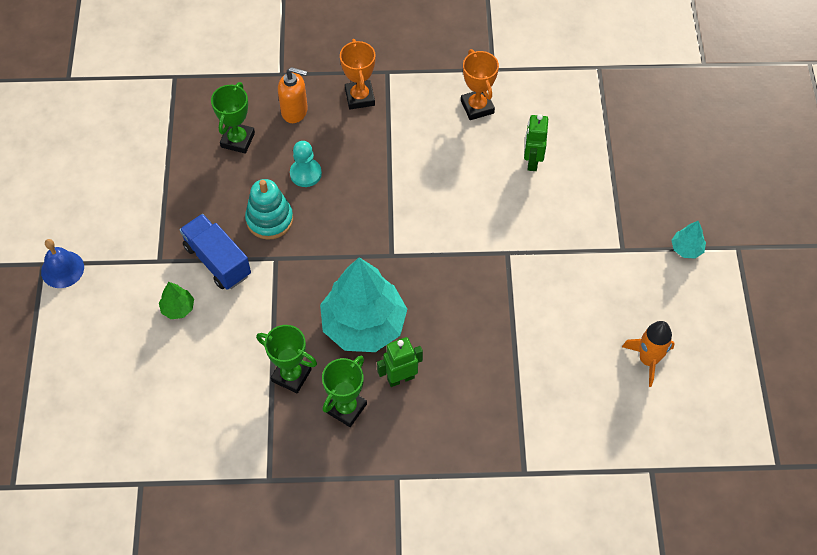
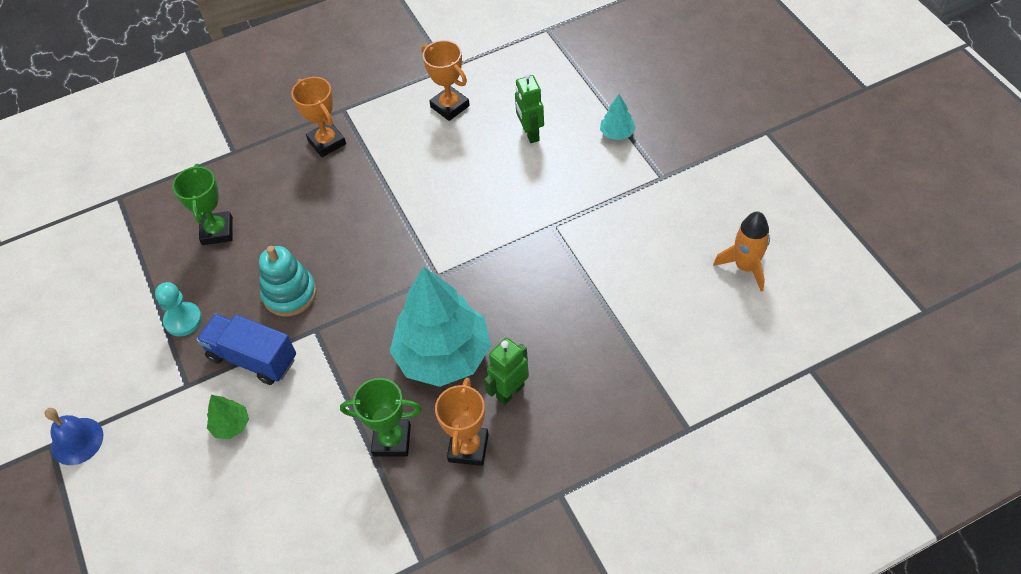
camera: 20 degrees left, 5 degrees down
(295, 111) = (265, 181): orange soap dispenser -> none
(305, 173) = (306, 234): turquoise pawn -> turquoise pawn (183, 320)
(346, 408) = (468, 448): green trophy -> orange trophy
(686, 248) = (721, 152): turquoise tree -> turquoise tree (617, 133)

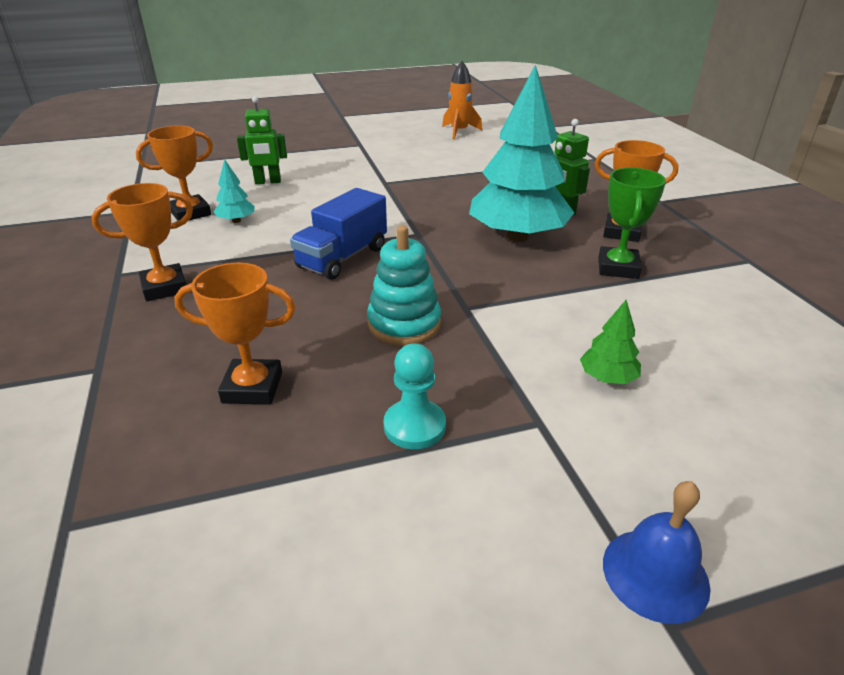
camera: 85 degrees left, 20 degrees down
(217, 231) = (252, 387): green trophy -> orange trophy
(252, 358) = (500, 357): blue truck -> blue truck (342, 258)
(617, 133) = (300, 153): turquoise tree -> turquoise tree (236, 221)

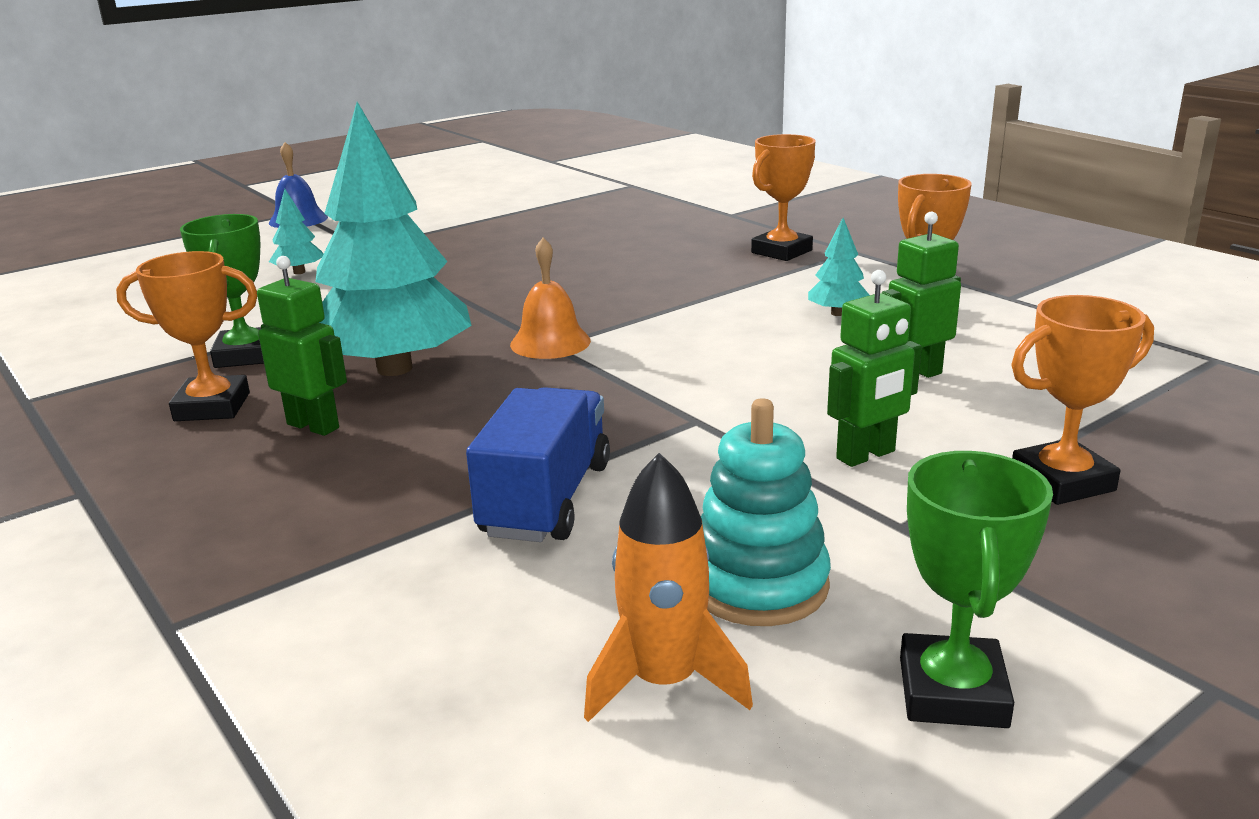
camera: 160 degrees right, 10 degrees down
(252, 387) = (597, 226): orange trophy -> orange trophy (1062, 481)
(339, 161) = (866, 455): none -> green robot
(342, 258) = (628, 303): blue truck -> blue truck (546, 499)
(396, 122) = (952, 692): none -> green trophy
(404, 324) = (503, 270): turquoise stacking toy -> turquoise stacking toy (758, 584)
(414, 426) = (457, 232): turquoise pawn -> none
(417, 236) = (550, 342): none -> orange bell
(607, 378) = (299, 272): green tree -> turquoise tree

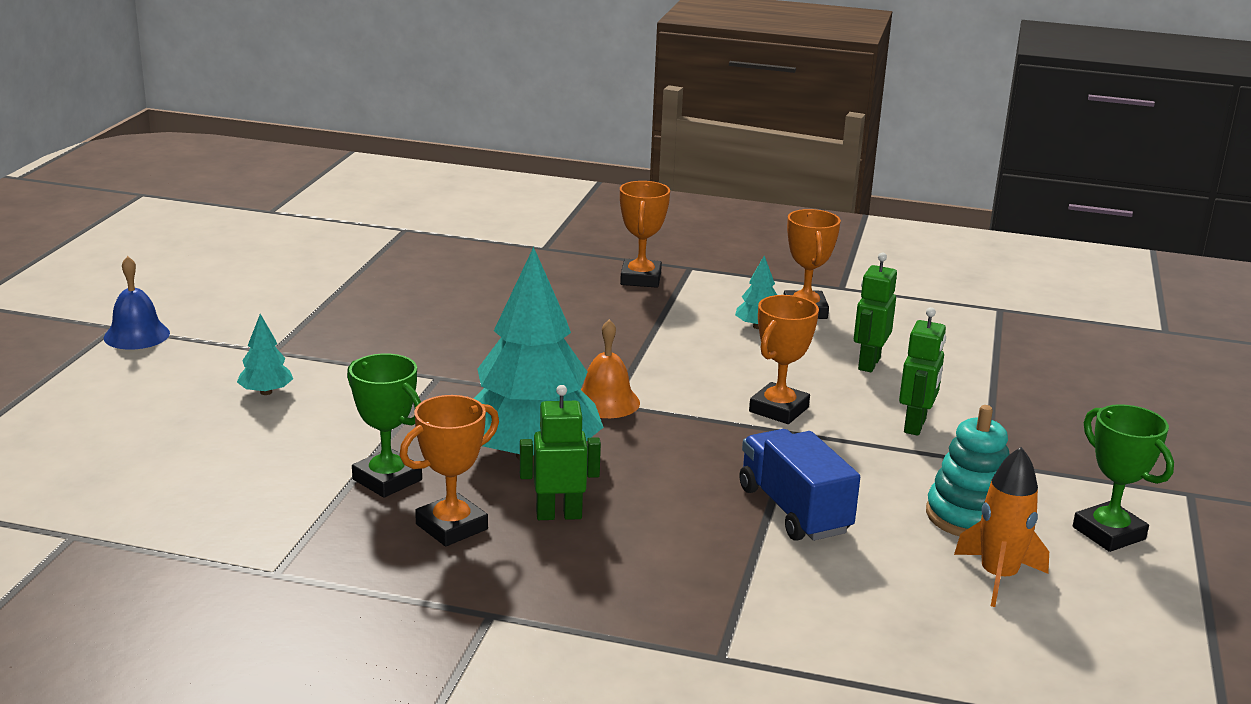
camera: 40 degrees left, 0 degrees up
(1062, 481) = (1022, 411): orange trophy -> orange trophy (779, 409)

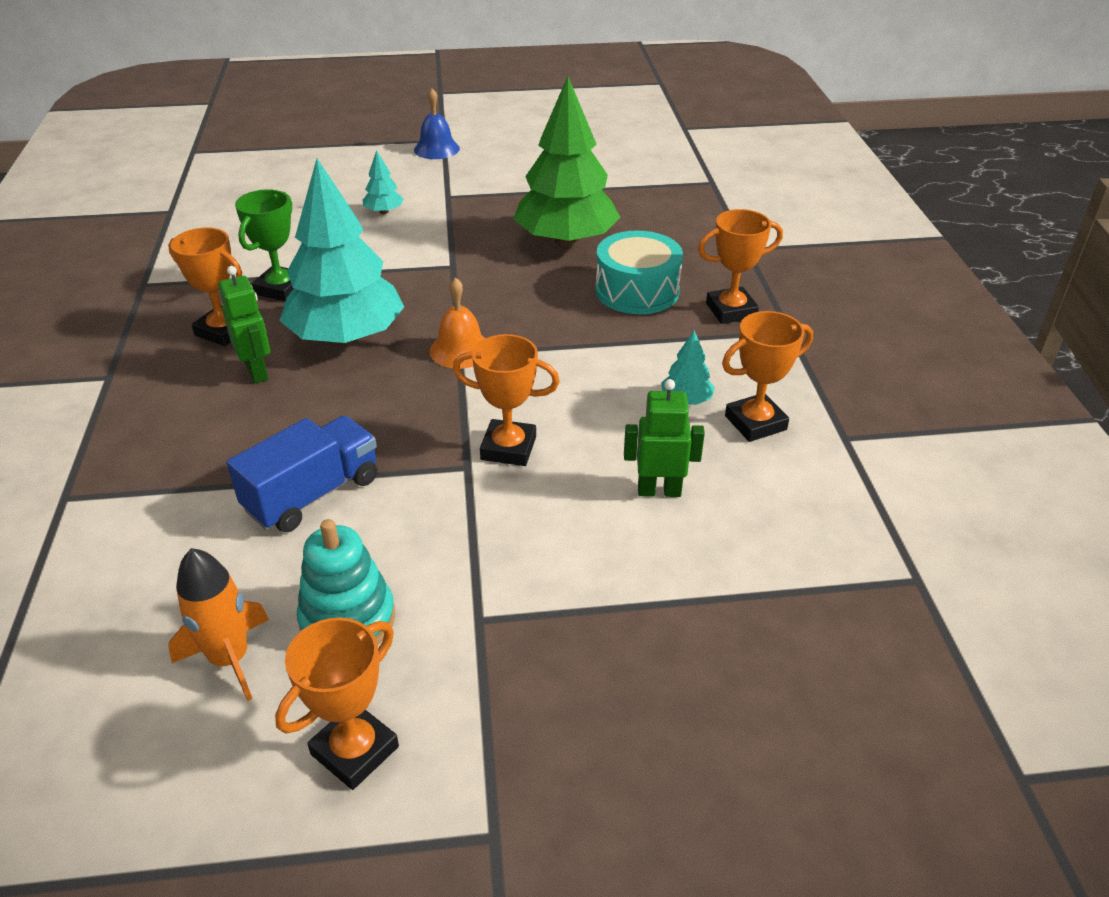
camera: 70 degrees right, 15 degrees up
(447, 314) = (566, 241): none -> green tree
(573, 305) = (637, 291): none -> turquoise drum
(915, 426) = (532, 549): green robot -> none
(1108, 533) = (355, 750): green trophy -> orange trophy

